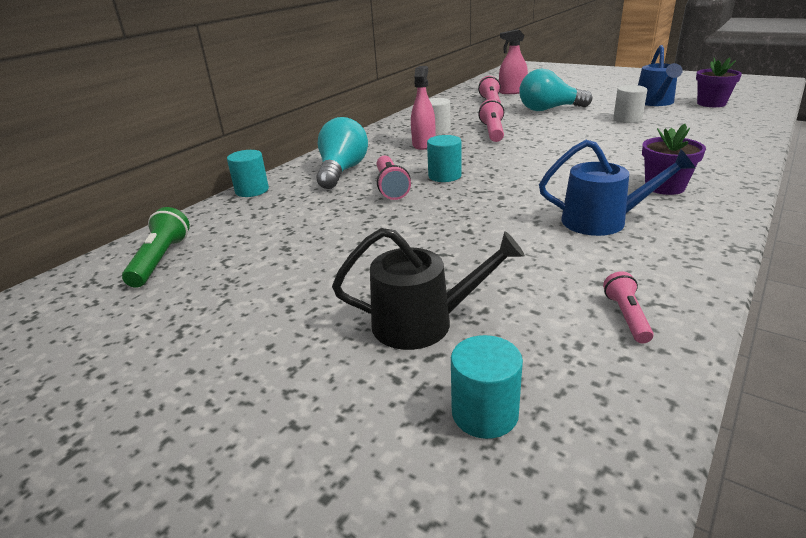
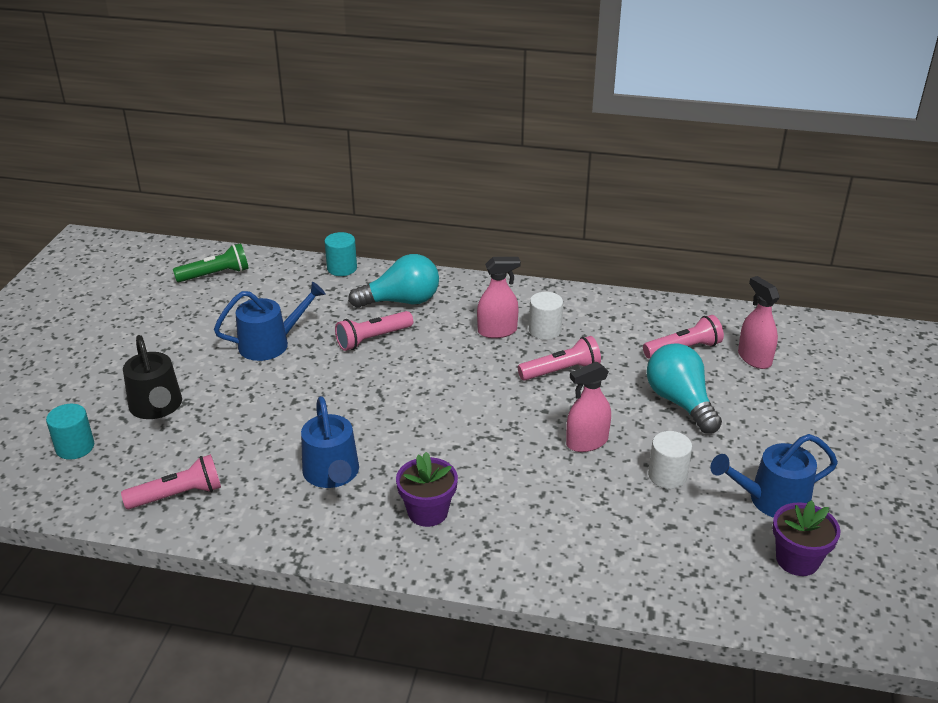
camera: 65 degrees right, 5 degrees up
(350, 236) = (270, 344): none -> blue watering can
(444, 176) = (410, 364): turquoise cylinder -> none
(584, 133) = (587, 442): none -> pink spray bottle
(626, 316) = (178, 495): pink flashlight -> pink flashlight, size x1.57

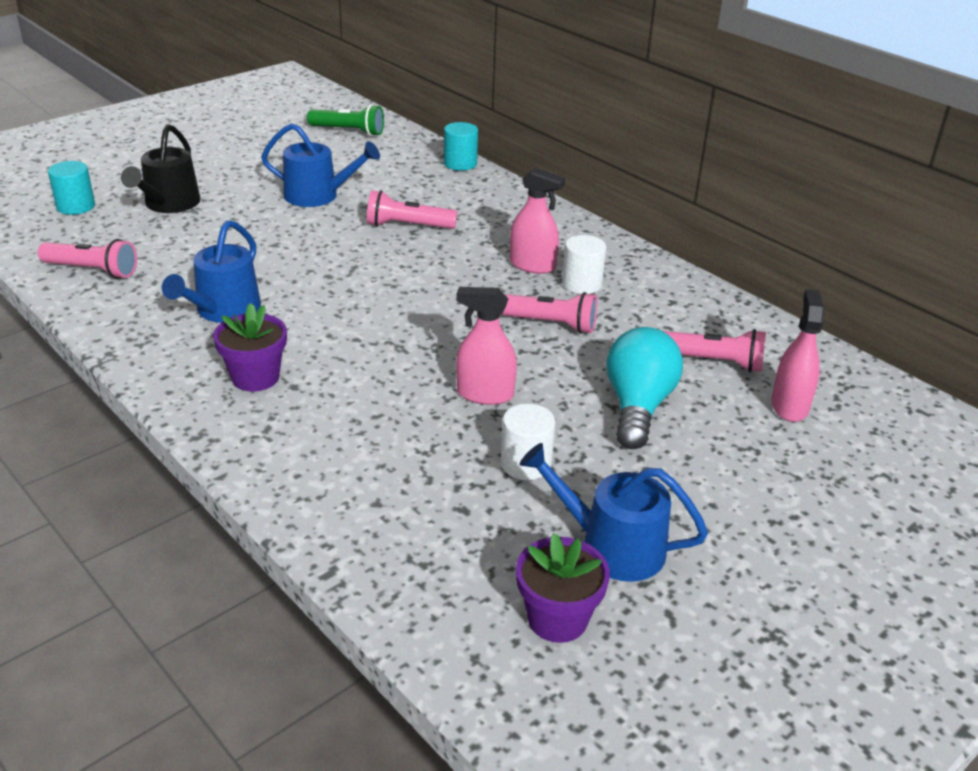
camera: 35 degrees right, 0 degrees up
(401, 301) = (476, 207): turquoise light bulb -> none

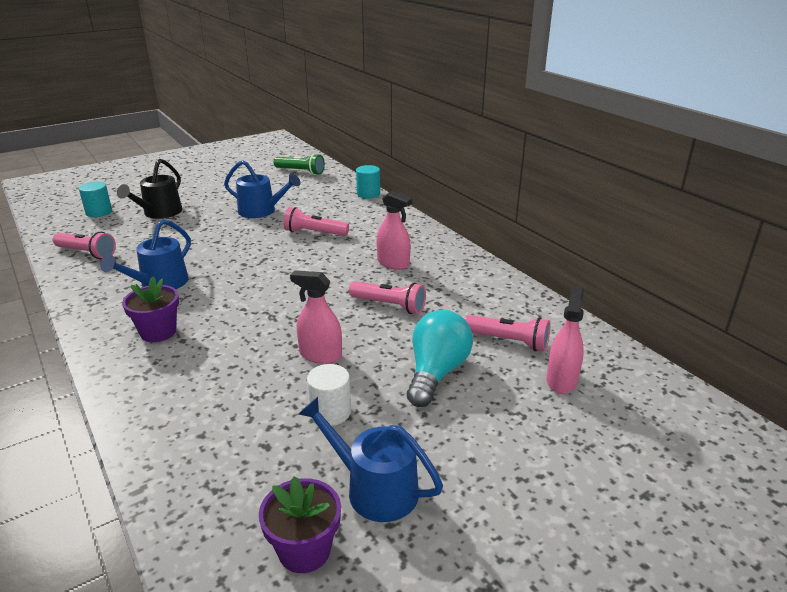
camera: 10 degrees right, 5 degrees down
(581, 284) = (425, 278): white cylinder -> none

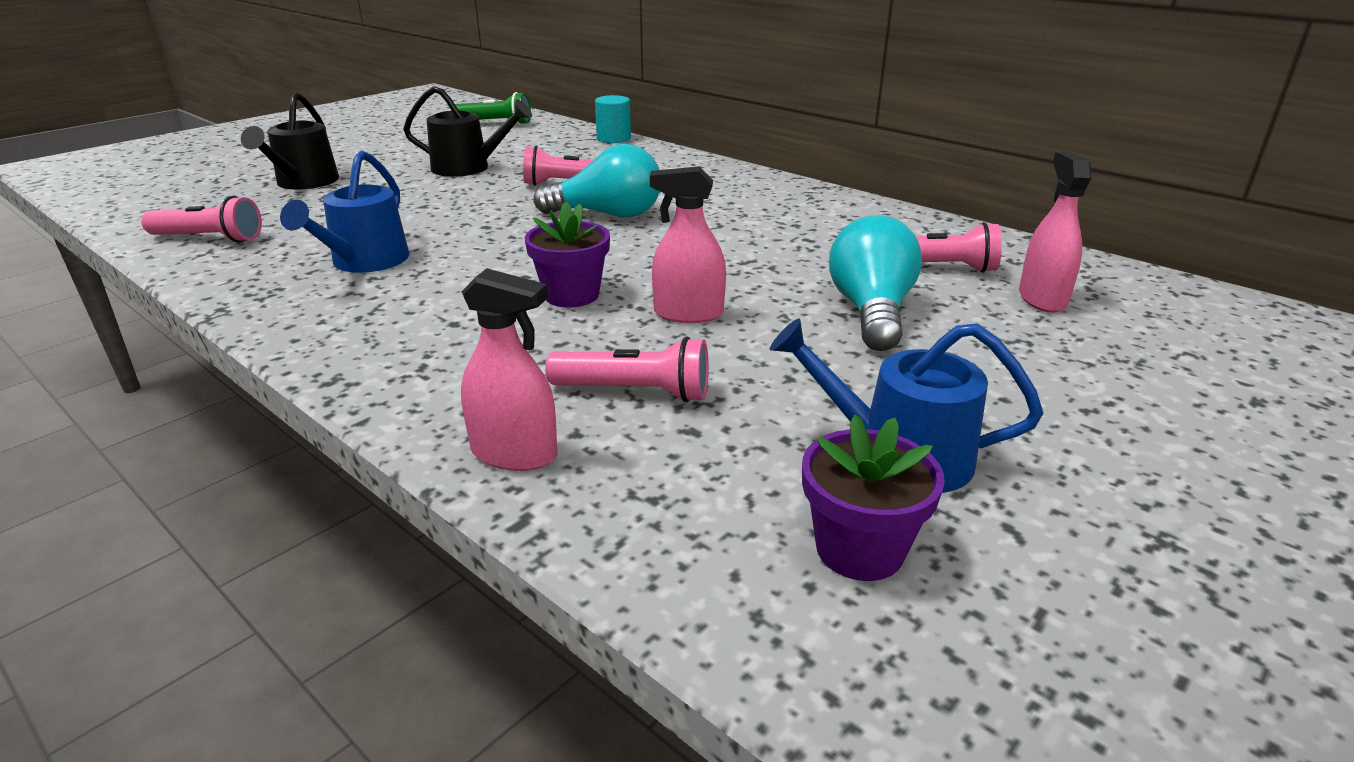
camera: 15 degrees left, 0 degrees up
(99, 212) = (197, 190): turquoise cylinder -> none
(158, 332) = (405, 318): purple flower pot -> purple flower pot (571, 295)
(261, 211) = (468, 168): blue watering can -> black watering can
(323, 264) = (608, 215): none -> turquoise light bulb
(330, 412) = (757, 376): white cylinder -> none
(389, 305) = (742, 249): pink flashlight -> pink flashlight (635, 392)
(393, 263) = (710, 205): pink spray bottle -> pink spray bottle (514, 453)

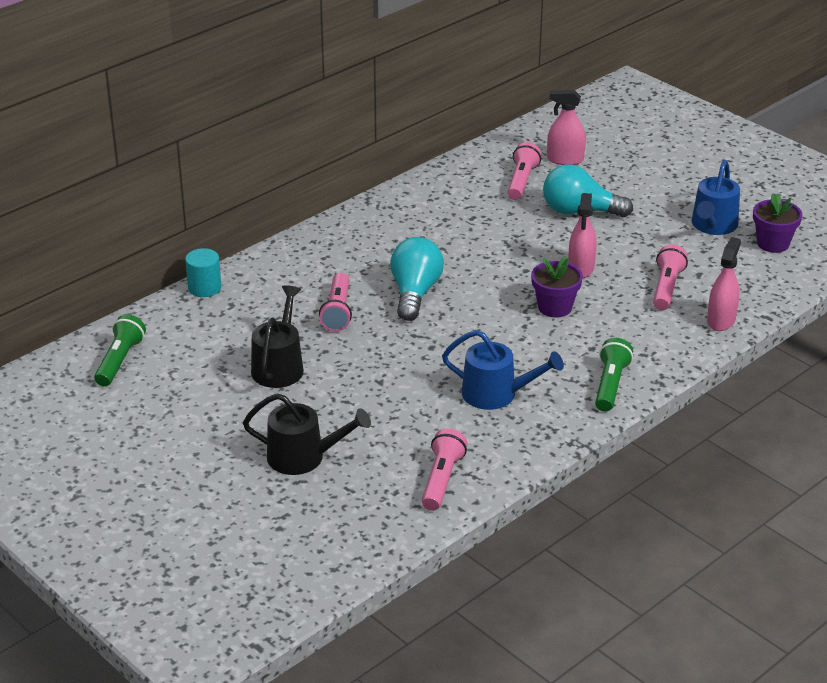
camera: 85 degrees left, 5 degrees up
(346, 337) = (610, 385): none -> green flashlight

